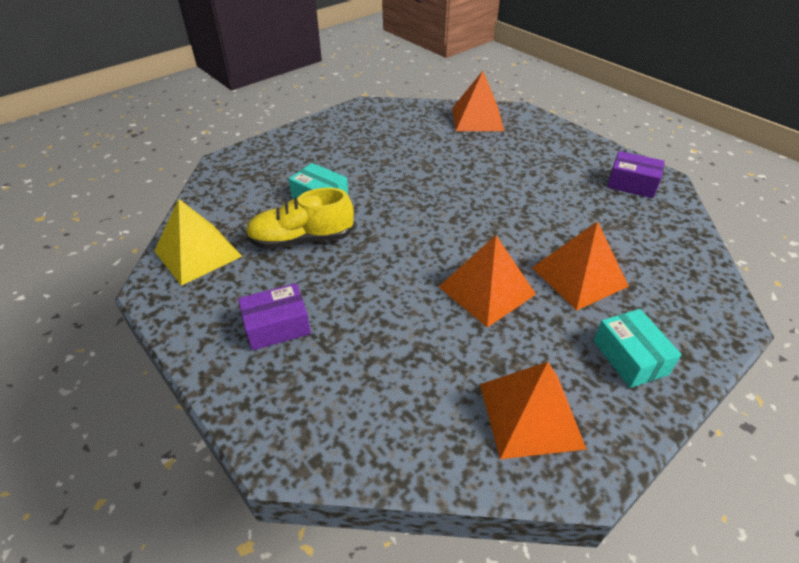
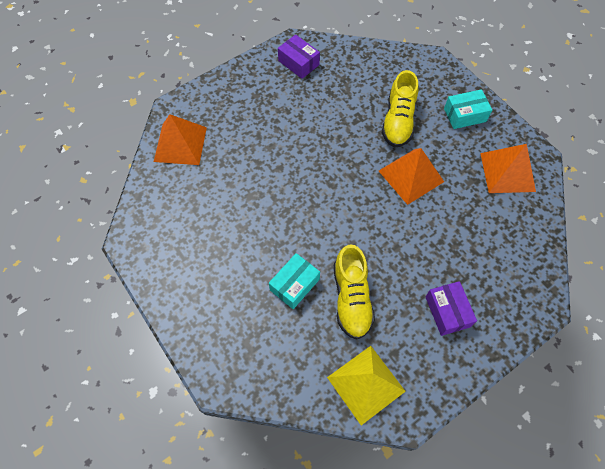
camera: 85 degrees left, 20 degrees up
(579, 276) = (398, 121): orange pyramid -> yellow shoe
(631, 184) = (298, 63): purple box -> purple box turned 75 degrees counterclockwise

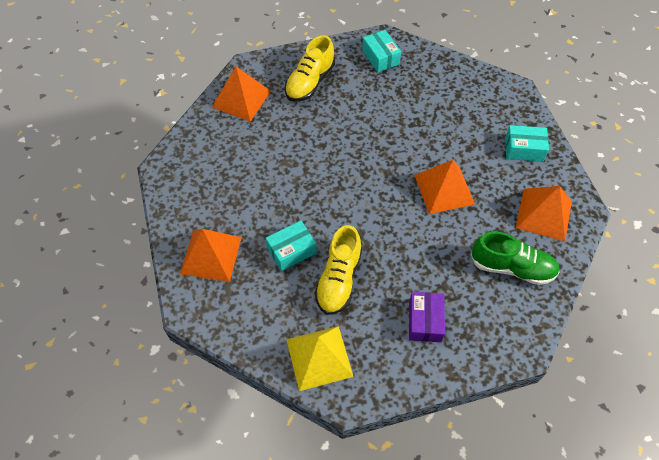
camera: 20 degrees right, 5 degrees down
(217, 317) = (211, 255): none -> orange pyramid
(298, 63) = (380, 57): purple box -> turquoise box
(398, 121) = (454, 136): yellow shoe -> yellow shoe (310, 82)
(501, 232) = (512, 267): none -> green shoe

